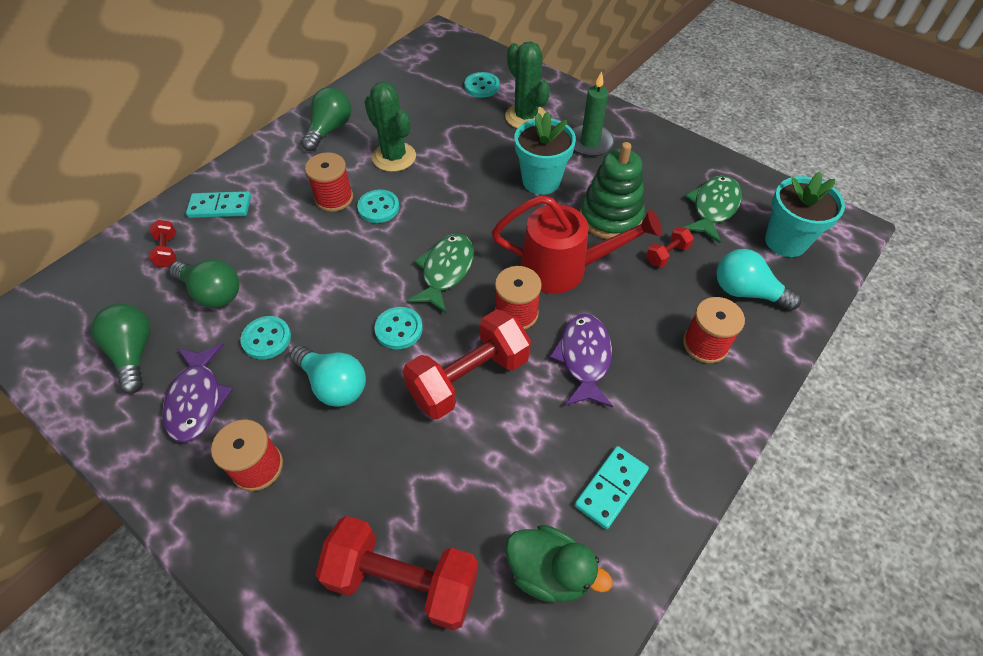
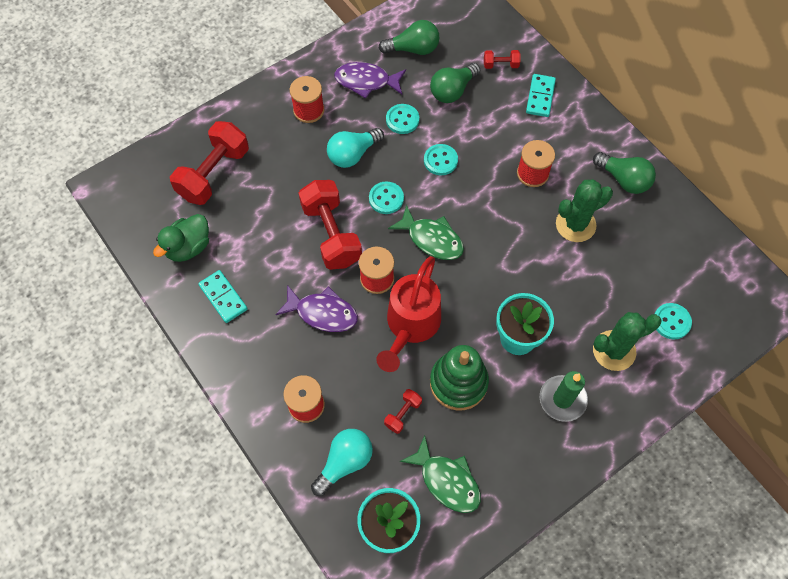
camera: 105 degrees right, 10 degrees up
(378, 208) = (514, 203): turquoise button -> turquoise button (440, 160)
(667, 254) = (403, 414): red dumbbell -> red dumbbell turned 60 degrees clockwise

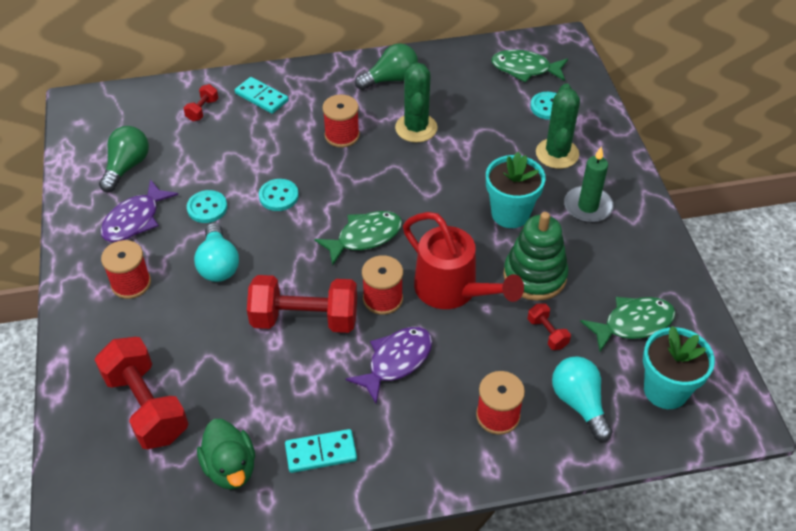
camera: 65 degrees left, 15 degrees down
(386, 198) = (293, 256): turquoise button -> none
(452, 91) = (203, 156): green light bulb -> none
(711, 283) = (525, 69): none -> green fish

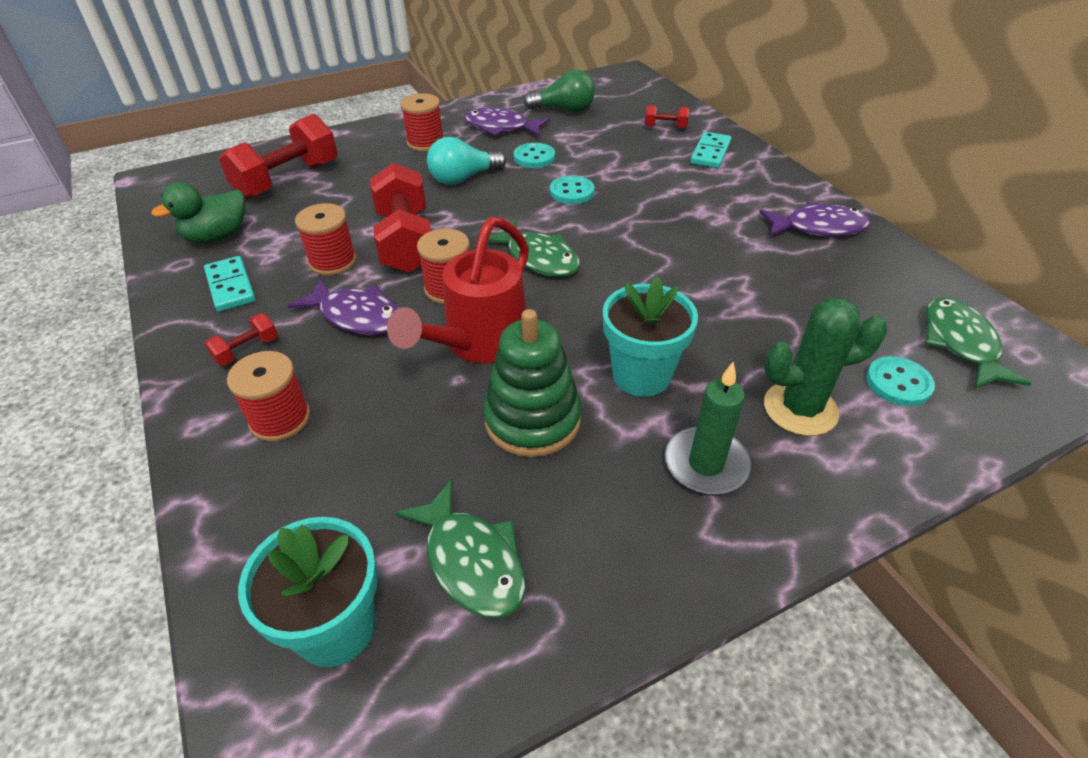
camera: 75 degrees right, 5 degrees down
(342, 135) = (691, 212): red spool -> red spool (333, 261)
(390, 79) = (818, 228): green light bulb -> purple fish
(416, 128) = (746, 263): green cactus -> none
(547, 333) = (428, 450): red dumbbell -> red dumbbell (246, 350)
(579, 403) = (303, 506): turquoise light bulb -> none

